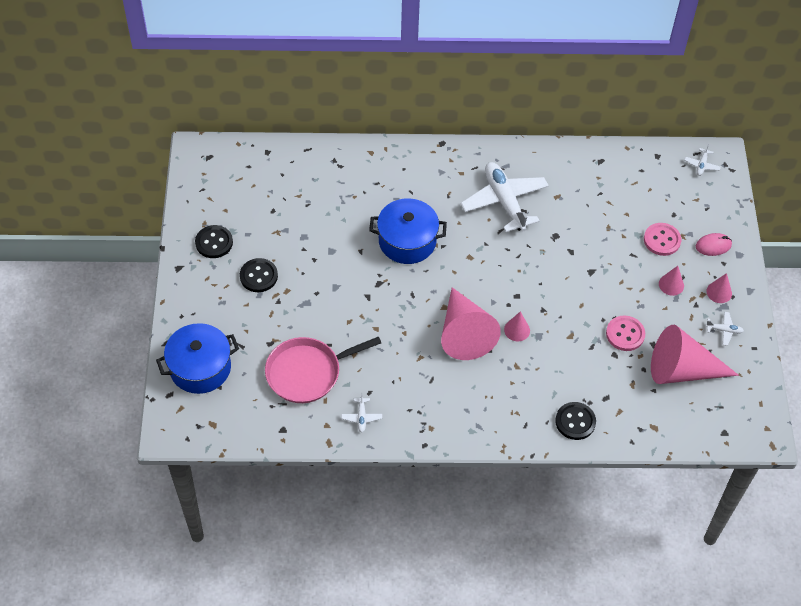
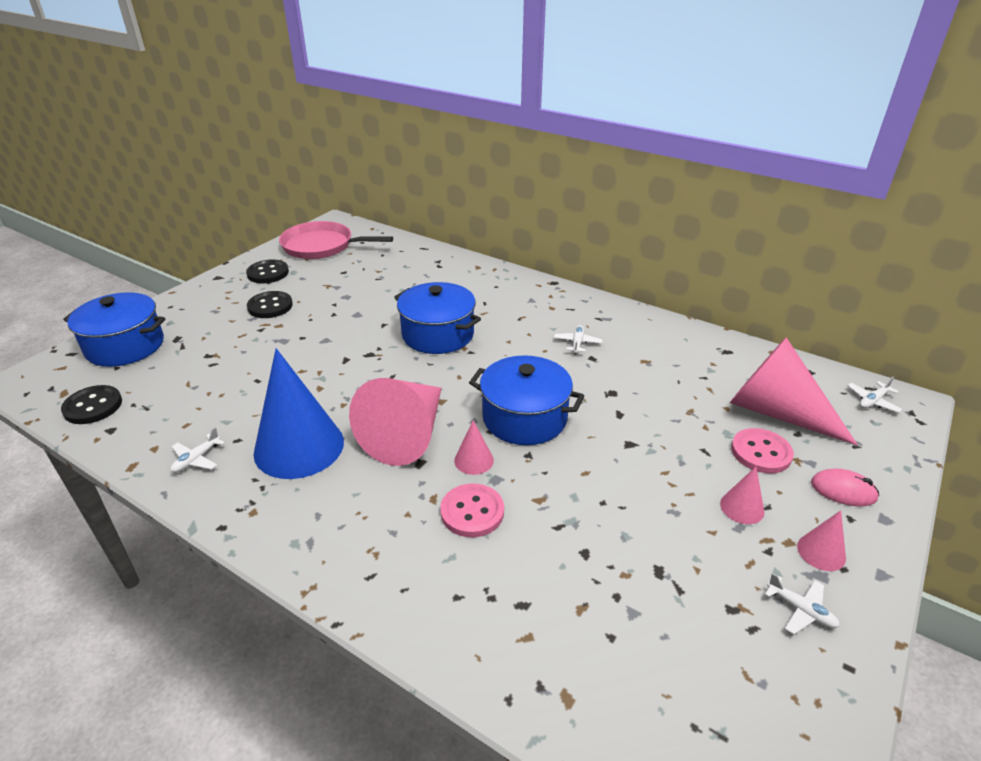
camera: 35 degrees right, 20 degrees down
(307, 373) = (204, 393): pink pan -> pink pan (321, 246)
(411, 376) = (299, 447): none -> blue cone
(504, 201) = (577, 343): white plane -> white plane, size x0.41
(520, 284) = (524, 418): none -> blue pot
(575, 421) = (444, 612): black button -> black button (93, 406)
(625, 334) = (622, 535): pink button -> pink button (472, 512)
(682, 370) = (683, 632): pink cone -> pink cone (776, 412)

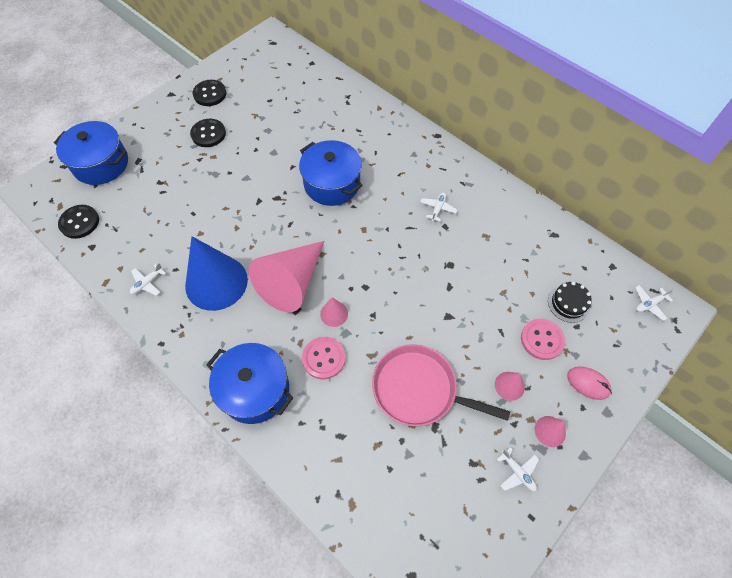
camera: 10 degrees right, 25 degrees up
(321, 246) = (255, 65): pink pan -> pink pan (418, 389)
(524, 418) = (378, 280): blue pot -> blue pot (255, 390)
(776, 412) = (568, 303): pink cone -> black cake

